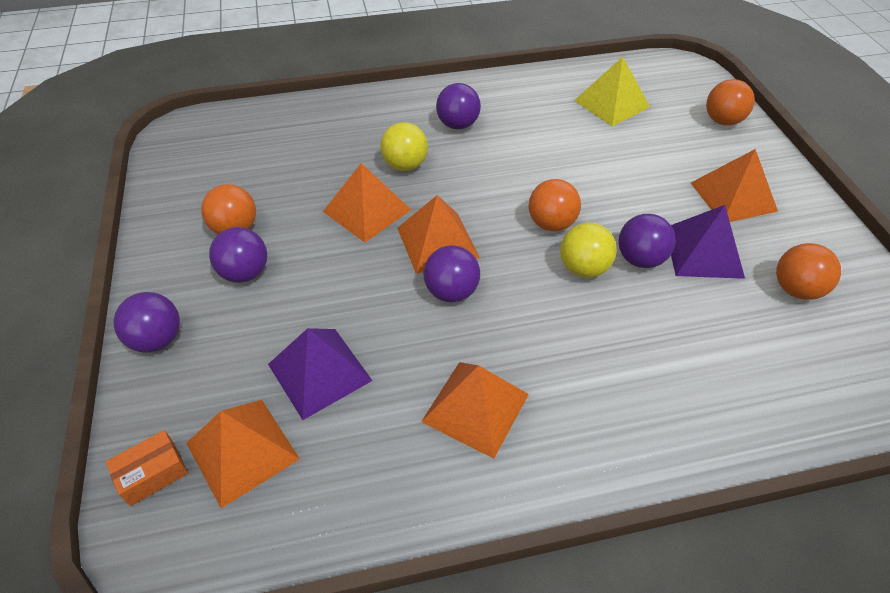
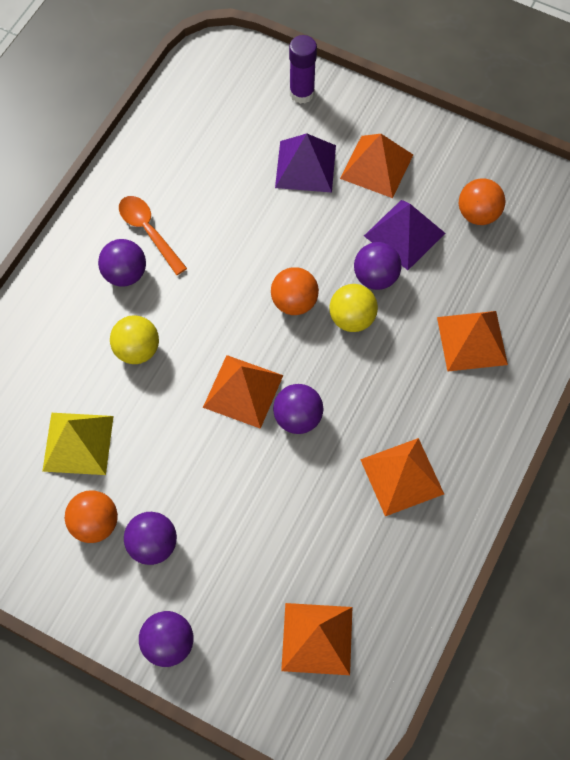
camera: 50 degrees left, 15 degrees up
(153, 473) = (289, 704): orange box -> none
(319, 372) = (293, 551): purple pyramid -> purple pyramid (305, 166)
(367, 210) = (163, 415): orange pyramid -> orange pyramid (472, 341)
(505, 116) = (149, 232): none -> orange spoon
(611, 103) = (209, 145): yellow pyramid -> yellow pyramid (78, 443)
(722, 121) = (302, 93): orange ball -> purple glue stick

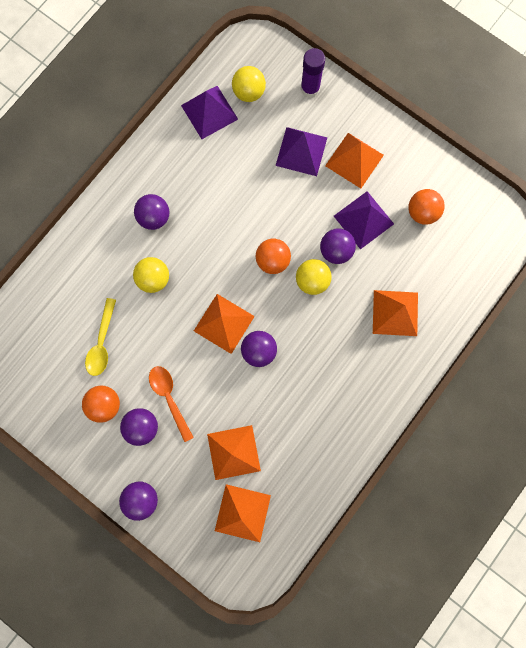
camera: 10 degrees right, 15 degrees up
(78, 443) = (102, 342): yellow pyramid -> yellow spoon
(149, 232) = (177, 186): orange spoon -> orange spoon (169, 398)
(176, 139) = (209, 112): none -> purple pyramid
(223, 109) = (249, 93): none -> yellow ball
(402, 476) = (324, 407): orange pyramid -> orange pyramid (234, 452)

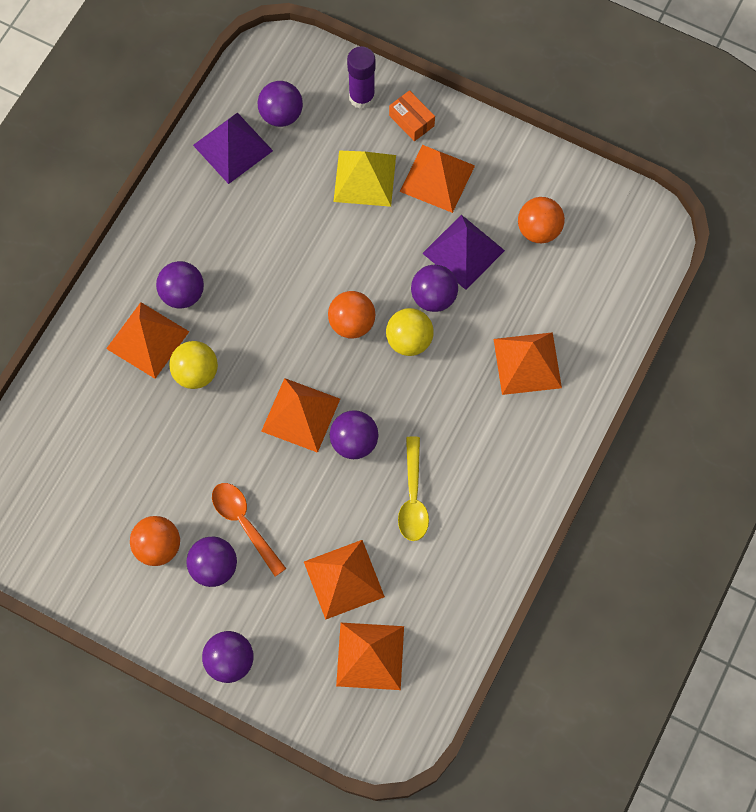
camera: 10 degrees left, 10 degrees down
(102, 342) = (140, 467): yellow spoon -> yellow spoon (413, 497)
(123, 248) = (147, 340): none -> orange pyramid
(249, 93) = (281, 115): yellow ball -> purple ball
(301, 151) = (364, 178): purple pyramid -> yellow pyramid
(343, 113) = (411, 120): none -> orange box

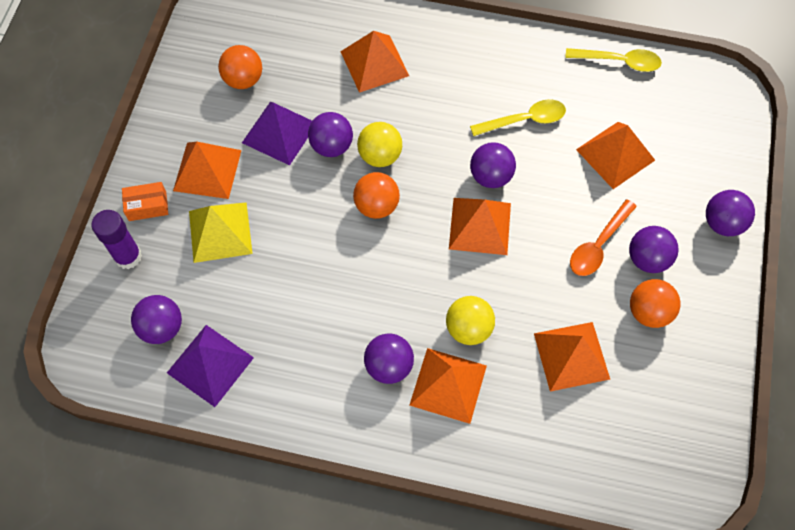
camera: 105 degrees left, 5 degrees down
(370, 656) = (670, 120): orange pyramid -> orange pyramid (571, 356)
(411, 120) = (147, 206): orange box -> orange box turned 45 degrees clockwise
(463, 627) = (619, 62): none -> yellow spoon

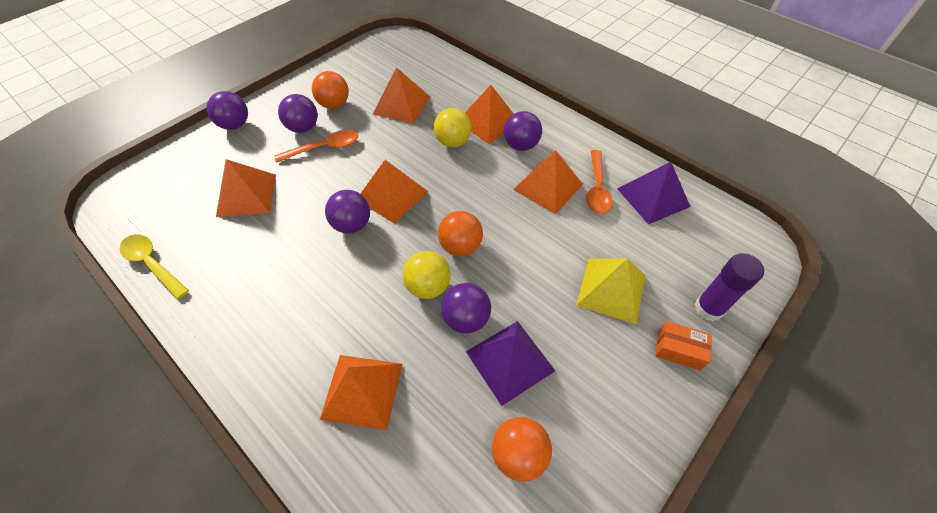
camera: 150 degrees left, 10 degrees down
(162, 328) = (687, 237): purple ball -> none
(207, 170) = (603, 357): orange pyramid -> orange pyramid (548, 186)
(275, 345) = (597, 188): none -> orange spoon
(524, 120) = (282, 255): yellow spoon -> none

